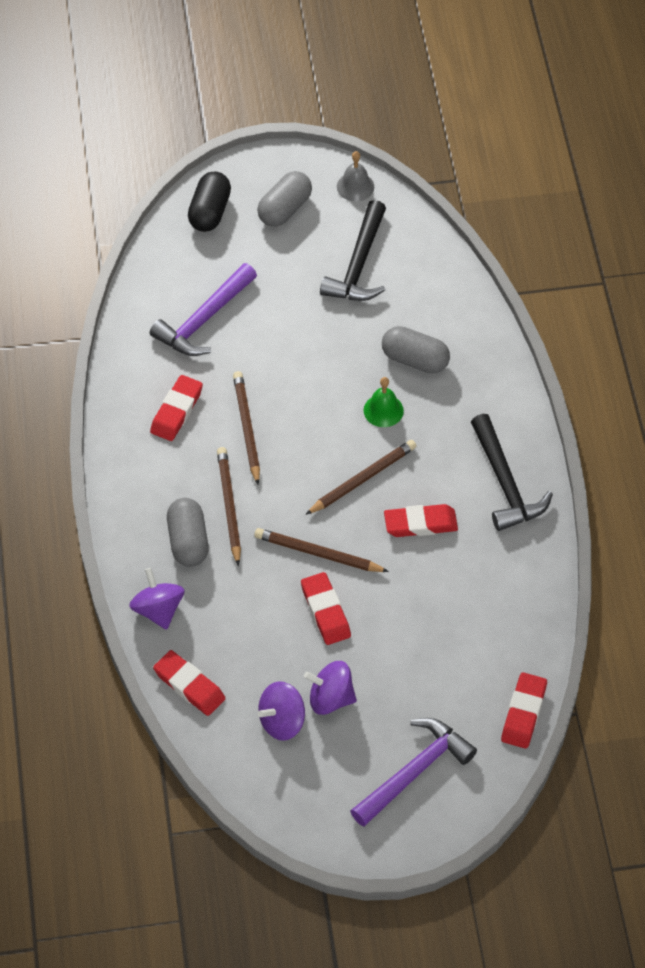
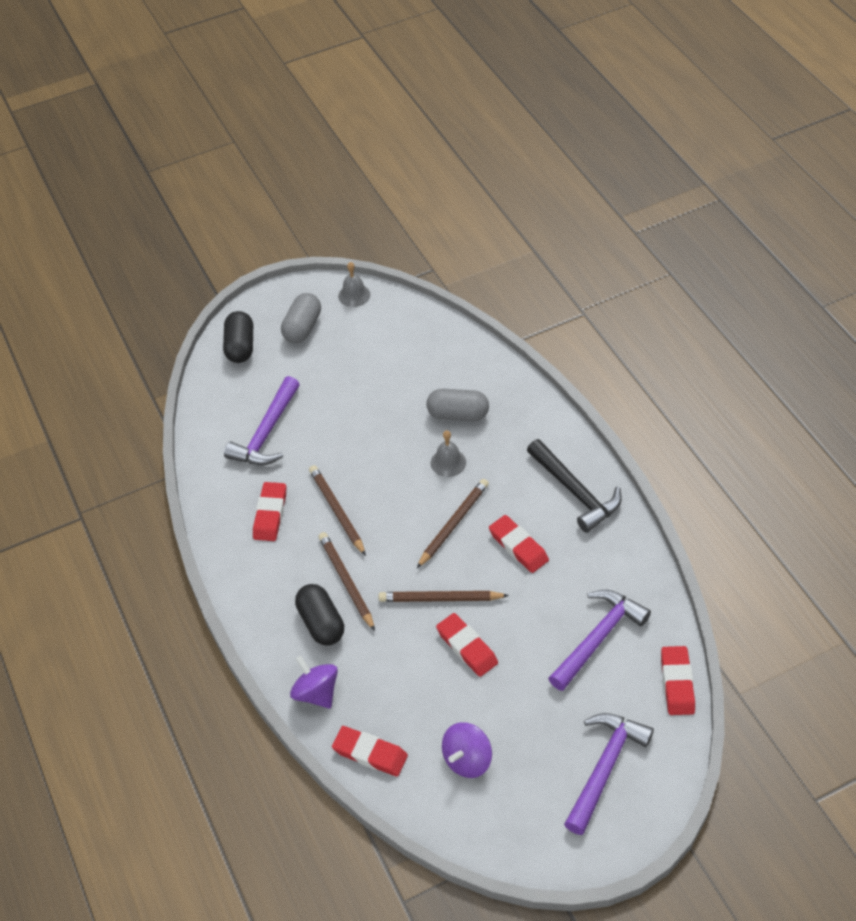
camera: 15 degrees left, 5 degrees down
(188, 541) = (321, 623): grey capsule -> black capsule
(330, 698) = (502, 724): purple spinning top -> none
(358, 265) = (381, 353): black hammer -> none
(383, 410) = (448, 462): green bell -> grey bell
(420, 524) = (518, 546): red eraser -> red eraser turned 75 degrees clockwise
(463, 643) = (598, 638): none -> purple hammer

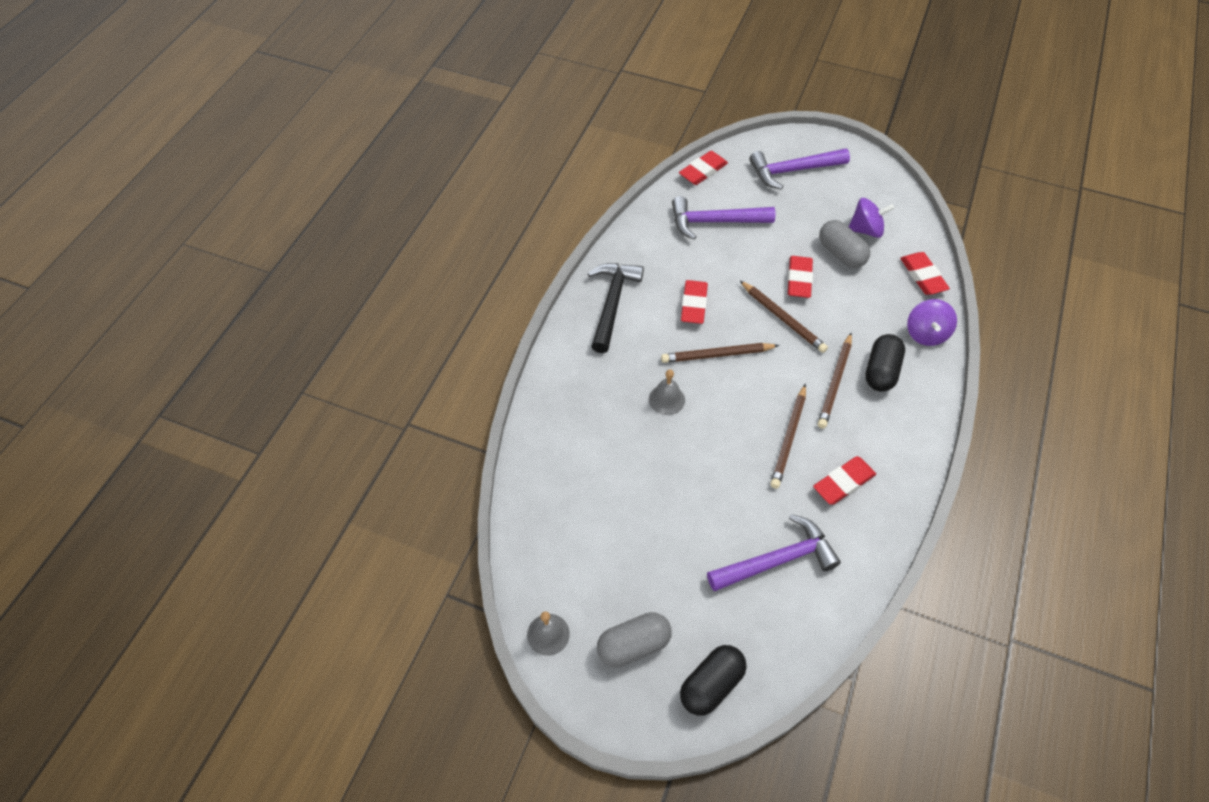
camera: 135 degrees left, 5 degrees up
(458, 414) = (613, 428): grey capsule -> grey capsule (841, 253)

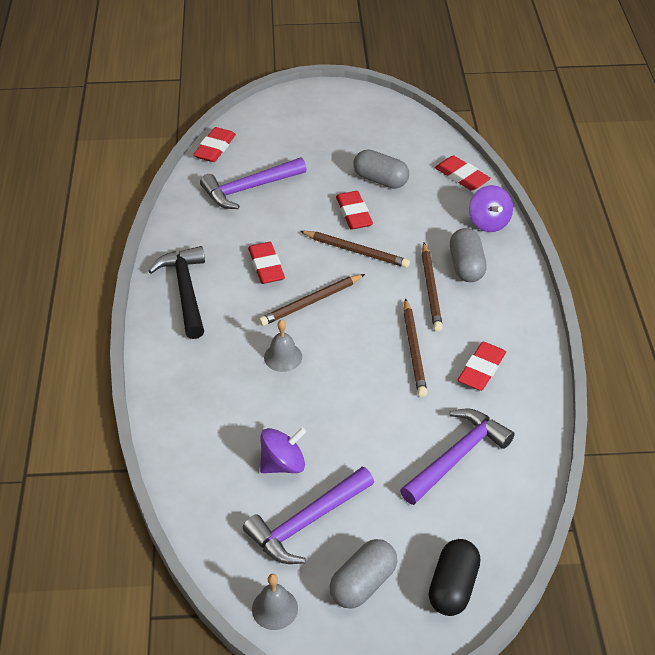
camera: 25 degrees left, 10 degrees down
(793, 171) = (300, 123): purple hammer -> purple hammer (307, 522)
(866, 230) = (392, 154): purple spinning top -> purple spinning top (283, 464)
(881, 371) = (466, 266): black capsule -> grey capsule

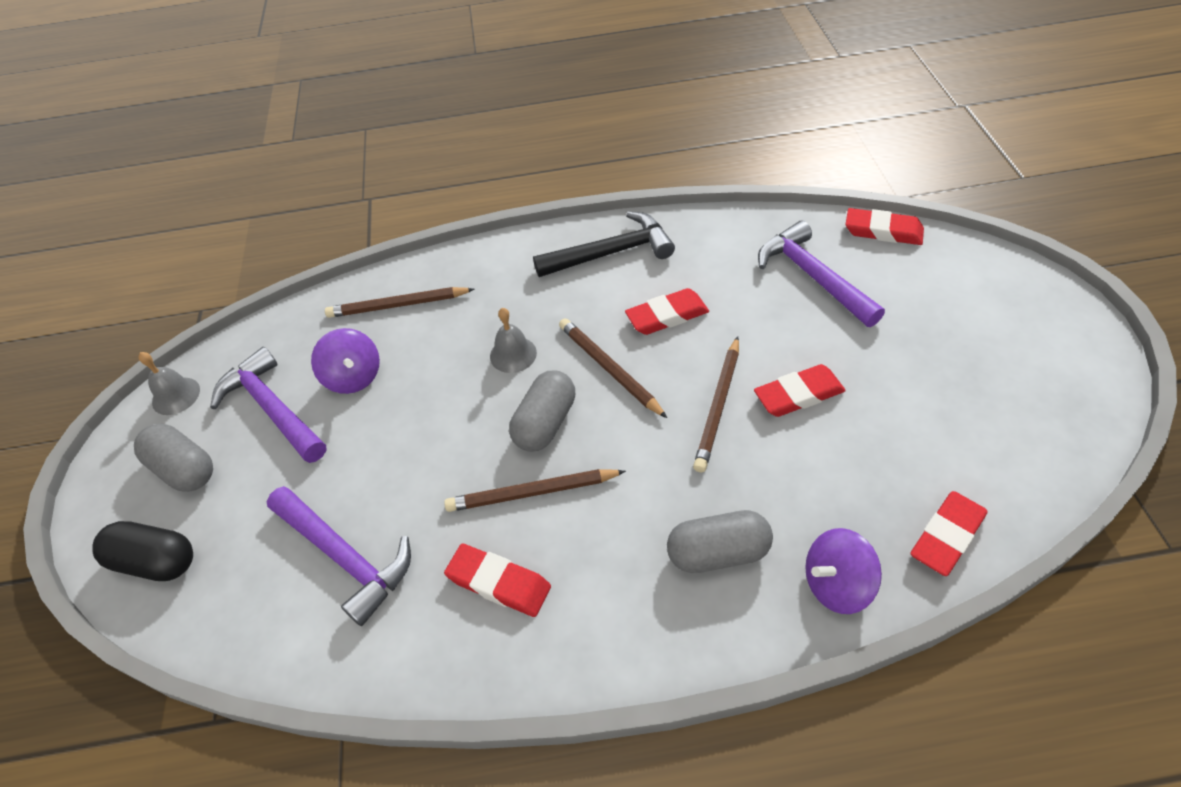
camera: 90 degrees right, 5 degrees up
(380, 180) = (889, 420): grey capsule -> grey capsule (545, 423)
(431, 289) = (656, 506): brown pencil -> brown pencil (398, 305)

